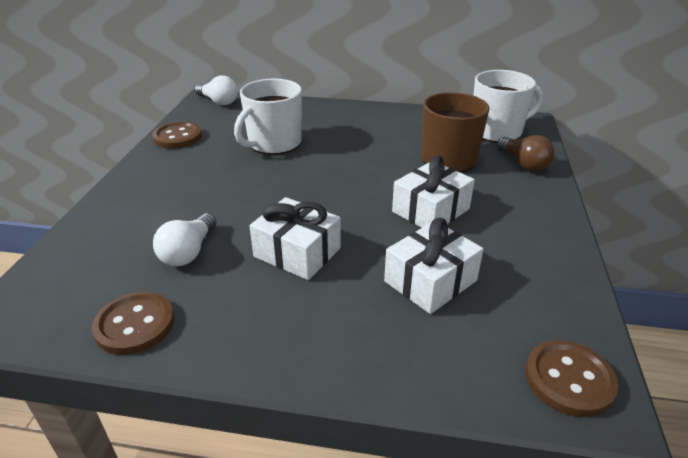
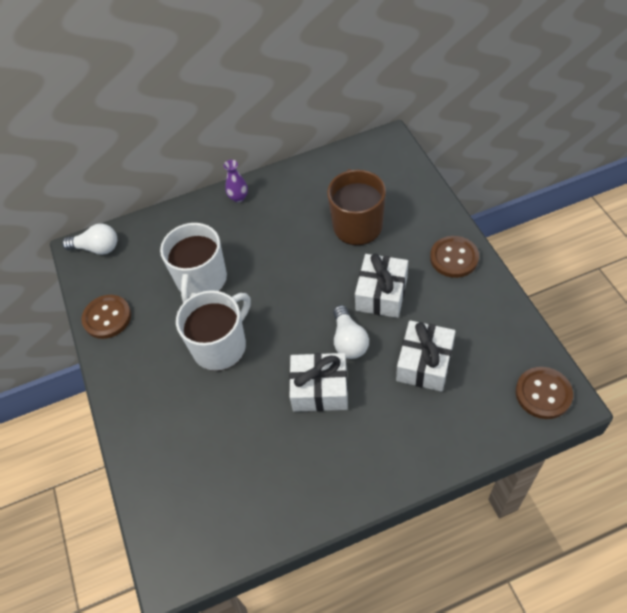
camera: 25 degrees left, 20 degrees up
(135, 325) = (266, 513): brown button -> brown button (454, 258)
(188, 252) = (243, 434): white light bulb -> white light bulb (349, 340)
(357, 111) = (238, 197): none -> purple vase
(497, 131) = (372, 168): white mug -> white mug (220, 346)
(523, 164) = (415, 202): brown light bulb -> none

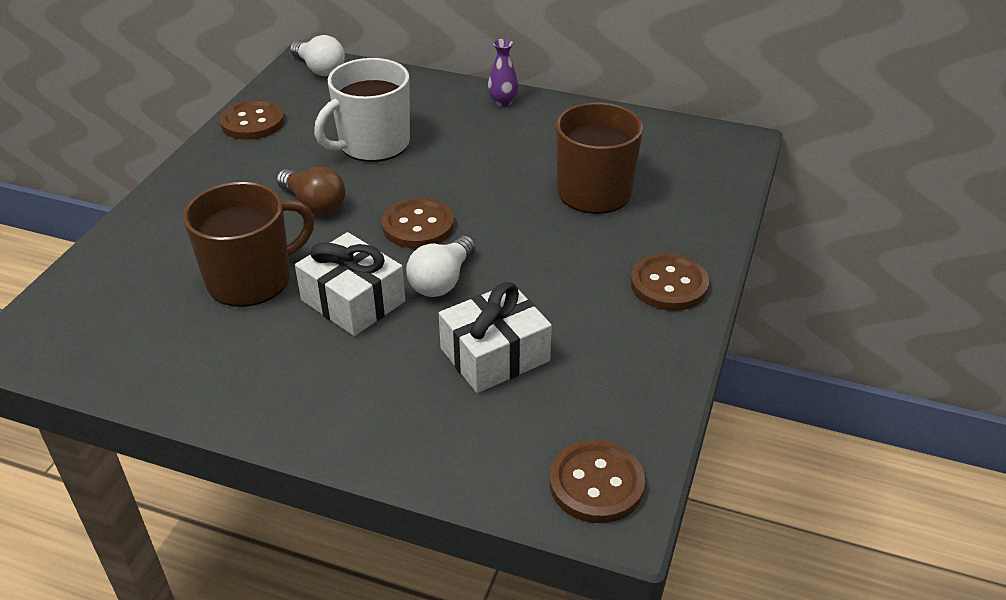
camera: 35 degrees right, 15 degrees down
(220, 346) = (314, 204): white mug -> brown light bulb
(249, 421) = (251, 279): none -> brown mug
(295, 316) = (418, 226): none -> brown button
(381, 294) = (536, 264): white gift -> none

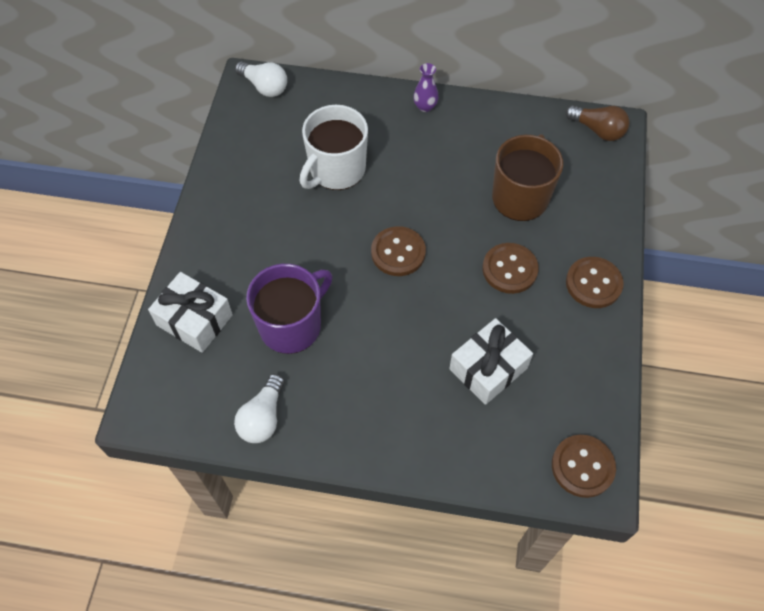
camera: 10 degrees left, 20 degrees up
(251, 279) = (291, 325): brown mug -> purple mug
(252, 122) = (232, 158): brown button -> brown button (509, 269)
(314, 204) = (312, 241): brown light bulb -> brown light bulb (597, 130)
(353, 301) = (373, 334): white gift -> white gift (194, 320)
(442, 281) = (432, 305): white light bulb -> white light bulb (263, 417)

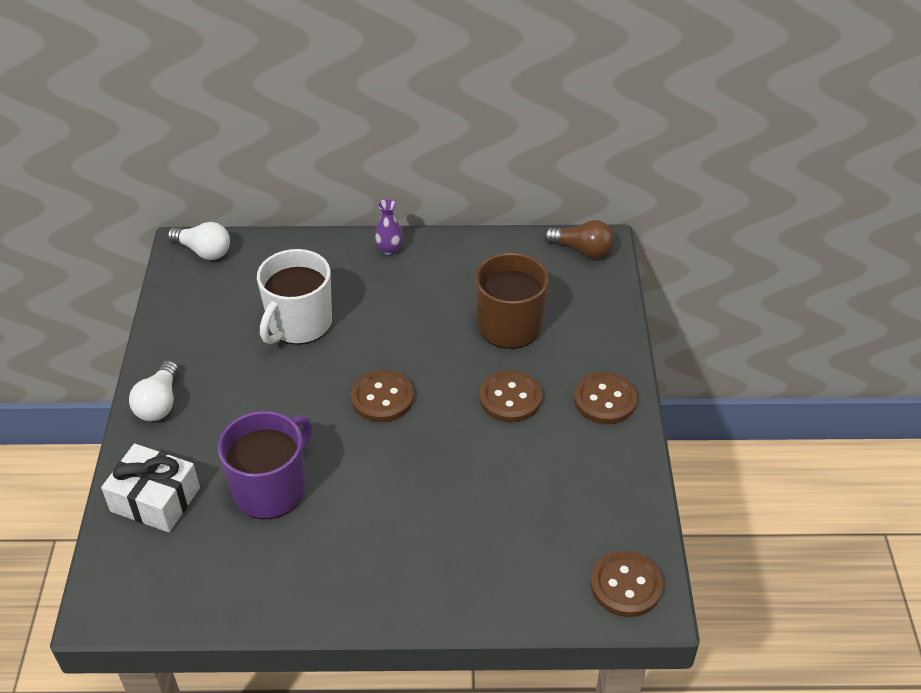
camera: 10 degrees left, 15 degrees down
(263, 417) = (251, 590): white light bulb -> white light bulb (159, 403)
(488, 368) = (503, 501): white gift -> none

